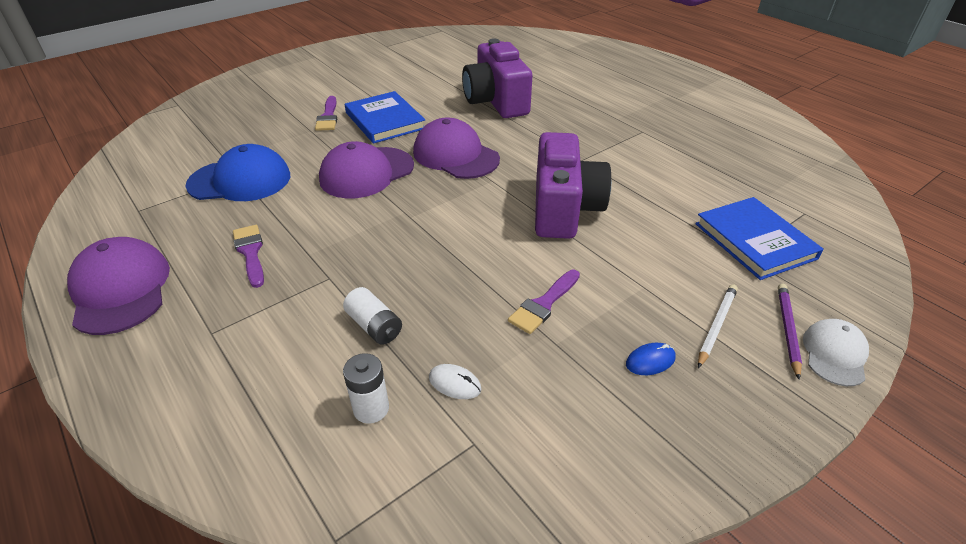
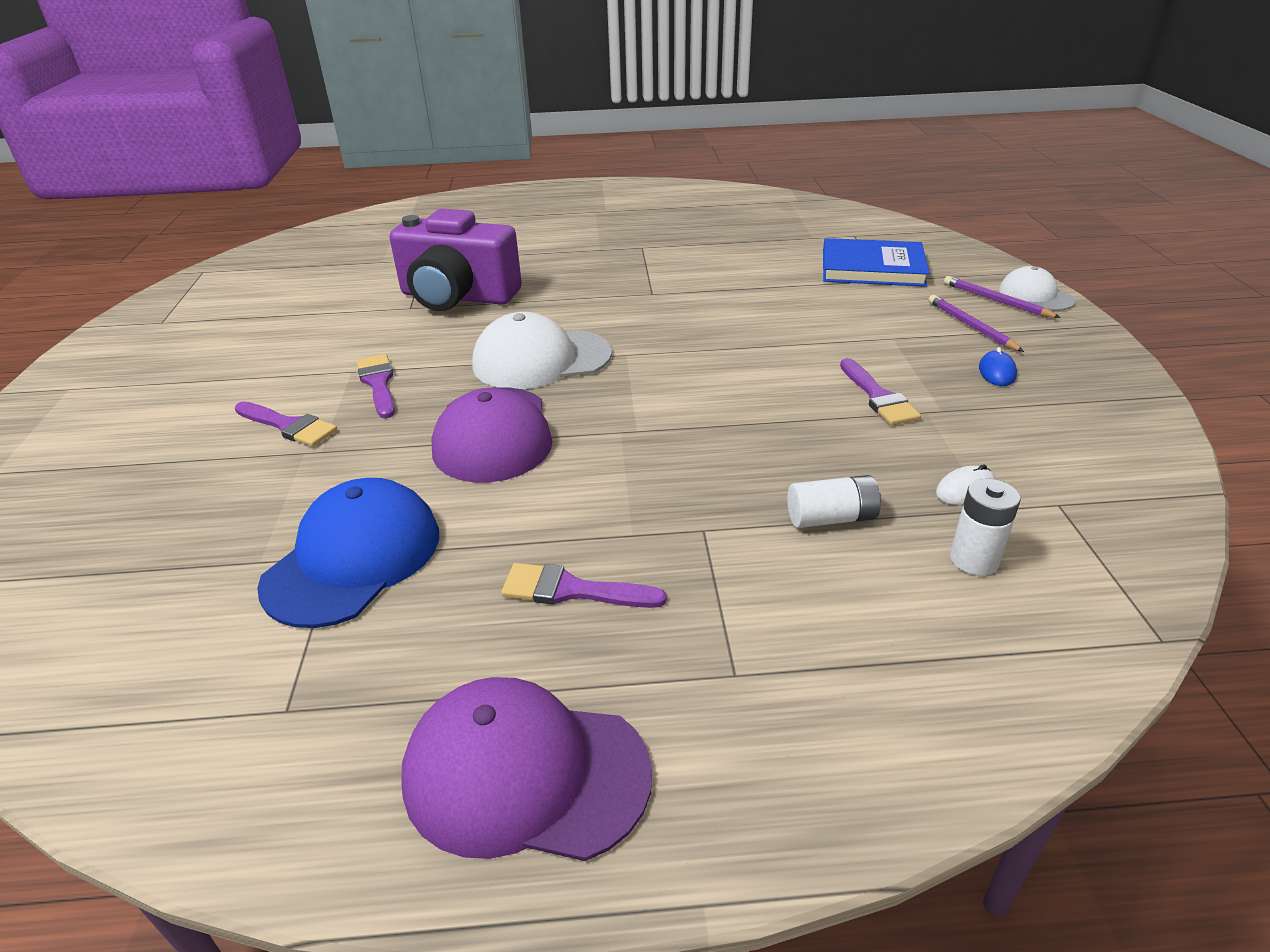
camera: 55 degrees left, 5 degrees down
(385, 120) = (378, 383): blue book -> purple brush
(455, 155) = (541, 359): purple cap -> white cap
(564, 208) = (729, 332): purple camera -> none
(716, 326) = (971, 326): white pencil -> purple pencil

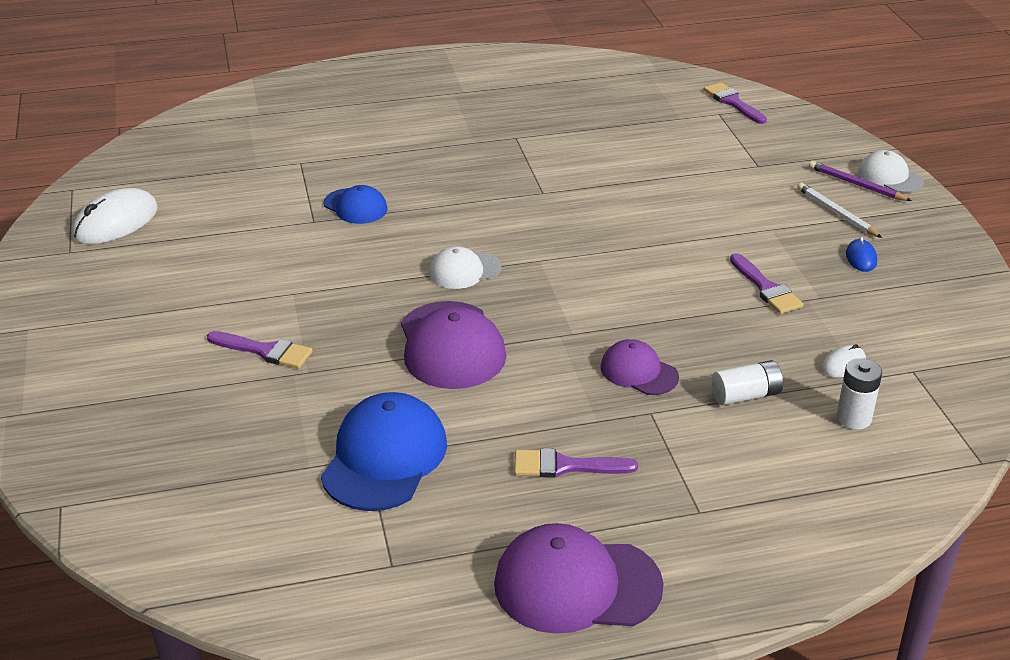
camera: 10 degrees left, 0 degrees up
(222, 299) = (115, 222): none -> white mouse
(378, 383) = (325, 304): purple brush -> purple brush (733, 102)
(457, 297) = (355, 206): purple camera -> blue cap
(541, 359) = (464, 270): white cap -> white cap, size x0.58
(702, 479) = (639, 372): none -> purple cap
(872, 268) = (742, 152): blue book -> none
(971, 326) = (836, 213): purple pencil -> white pencil

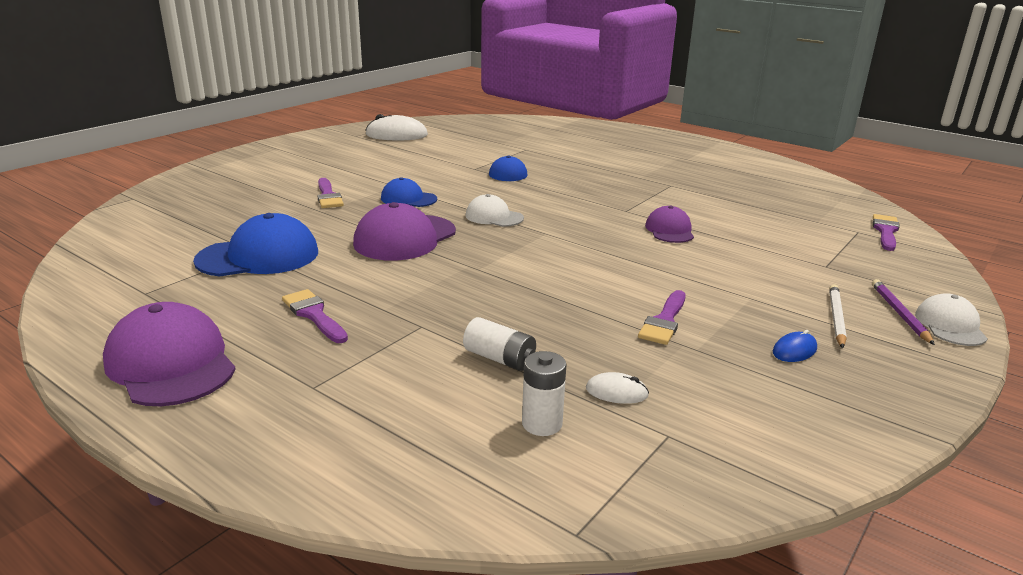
camera: 50 degrees right, 10 degrees down
(346, 301) = (408, 199): none -> blue cap
(639, 372) = (466, 305): purple cap -> purple cap (669, 230)

